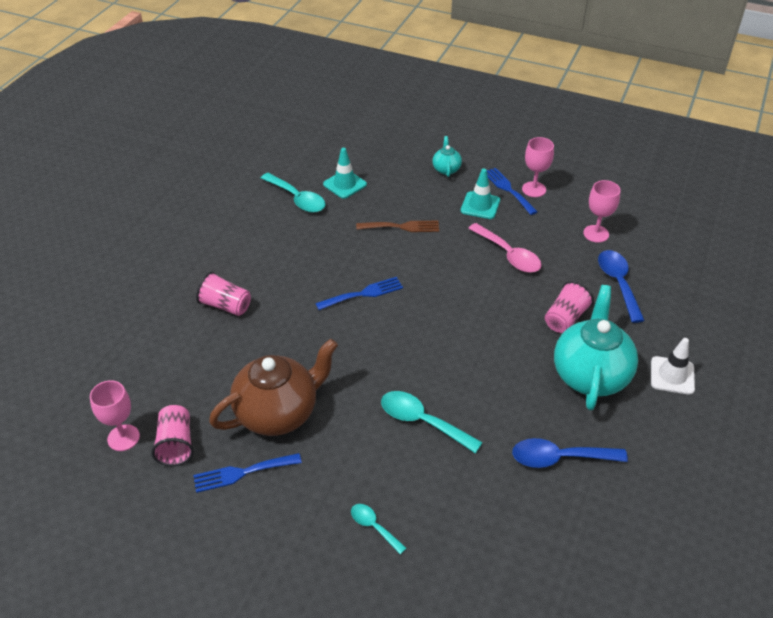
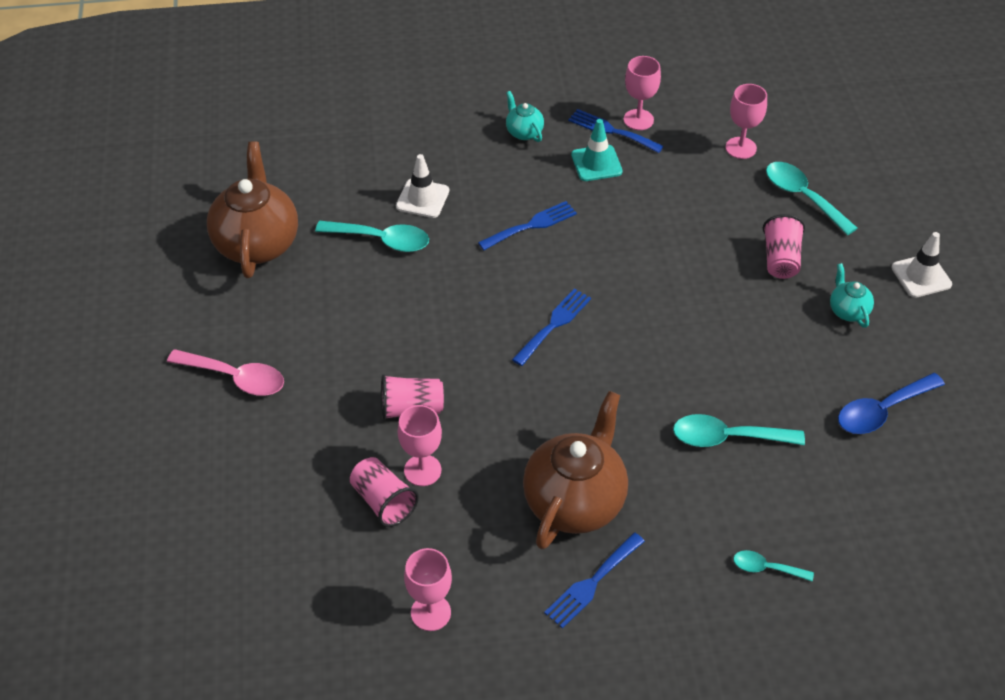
camera: 30 degrees left, 5 degrees up
(176, 444) = (495, 589): pink cup -> pink cup (383, 501)
(198, 346) = (422, 470): none -> pink goblet
(221, 172) = (257, 243): none -> brown teapot
(345, 184) = (422, 198): turquoise traffic cone -> white traffic cone
(402, 227) = (531, 225): brown fork -> blue fork
(508, 255) = (671, 211): pink spoon -> pink spoon (235, 378)
(590, 375) = (848, 311): turquoise teapot -> turquoise teapot, size x0.46
(618, 283) = (803, 197): blue spoon -> turquoise spoon

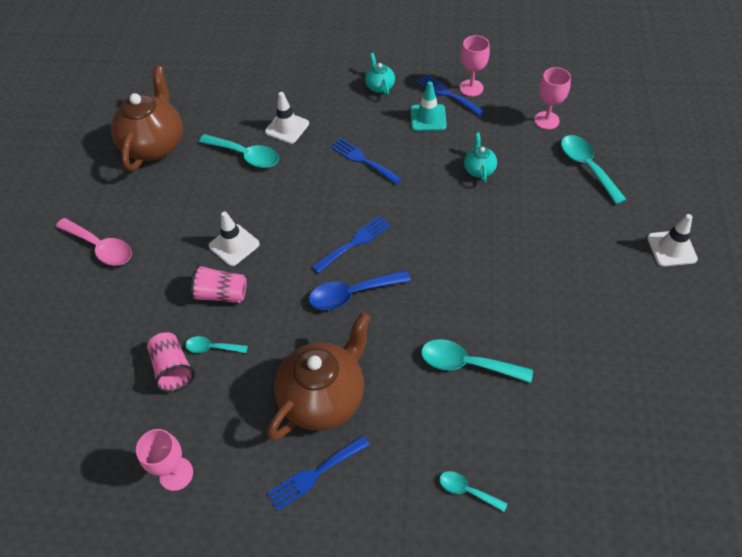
camera: 15 degrees right, 5 degrees up
(406, 349) = (234, 245): none -> white traffic cone
(422, 470) = (212, 347): pink goblet -> turquoise spoon
(531, 225) = (362, 160): blue fork -> blue fork turned 120 degrees counterclockwise
(780, 259) = (554, 216): pink cup -> none
(848, 311) = (600, 269): turquoise teapot -> turquoise teapot (479, 170)
(881, 411) = (607, 363): blue spoon -> blue spoon (352, 294)

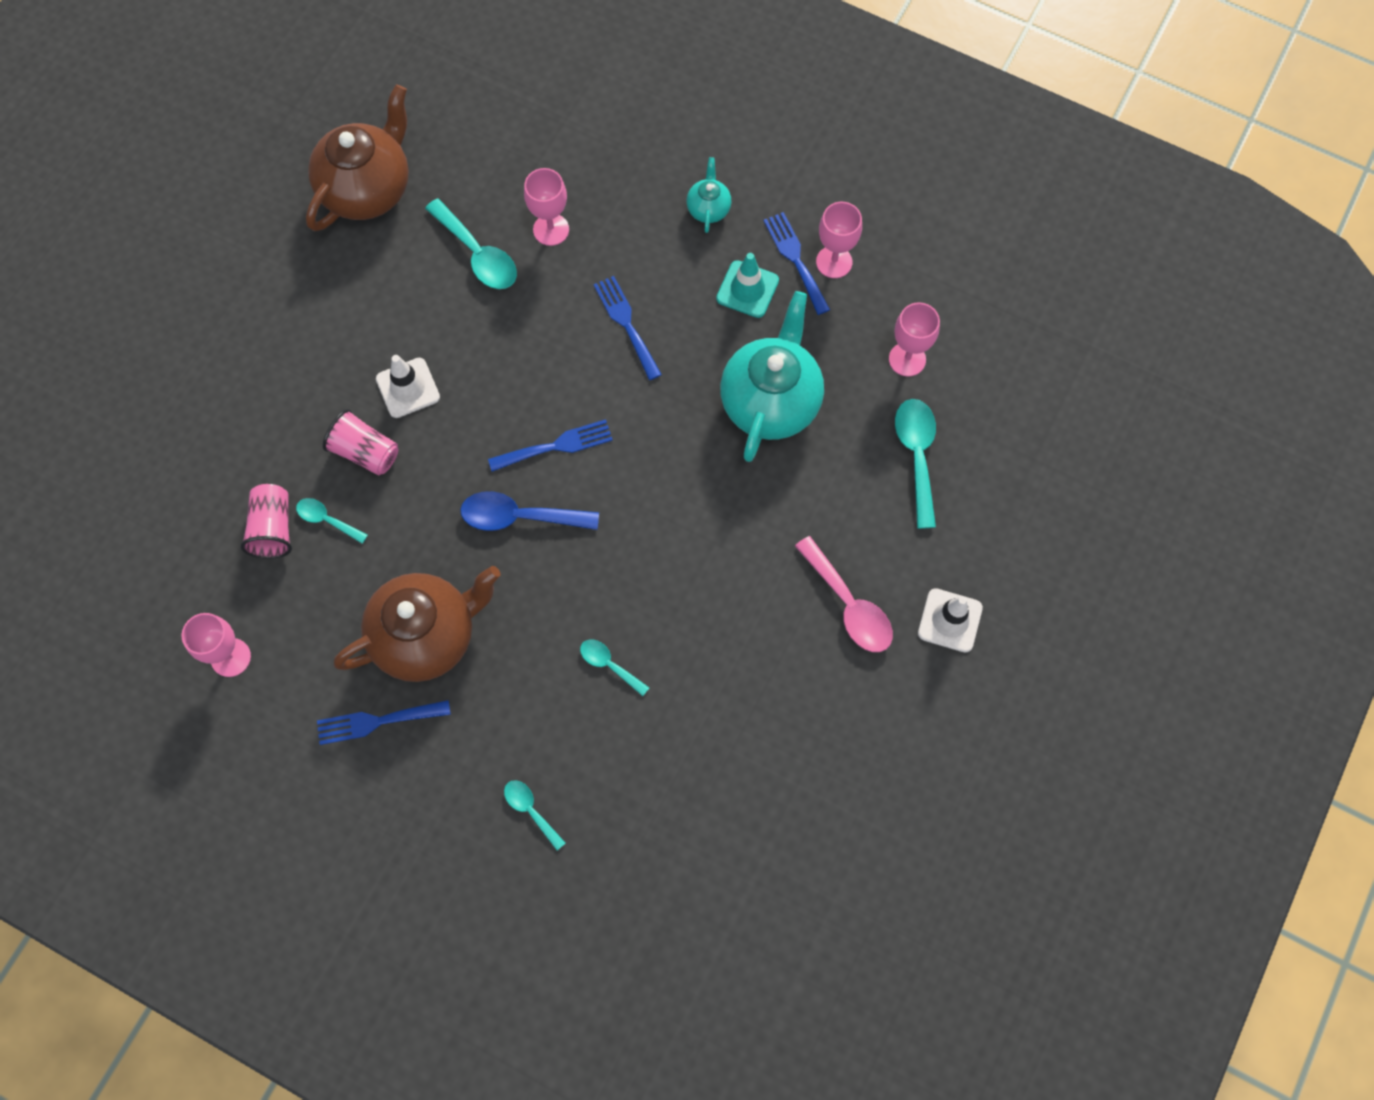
camera: 20 degrees right, 15 degrees up
(100, 247) = (246, 324): pink spoon -> pink spoon (848, 605)
(287, 128) = (551, 229): white traffic cone -> pink goblet
(467, 364) = (609, 665): turquoise spoon -> turquoise spoon, size x0.57
(479, 170) = (770, 401): turquoise teapot -> turquoise teapot, size x2.17

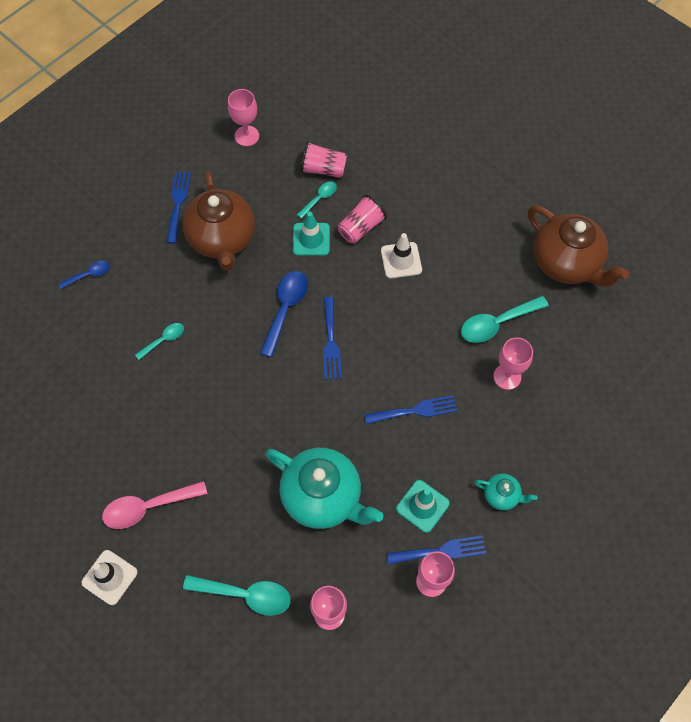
camera: 105 degrees right, 5 degrees down
(399, 513) = (311, 239): none -> turquoise traffic cone
(530, 810) = (89, 275): turquoise spoon -> blue spoon

